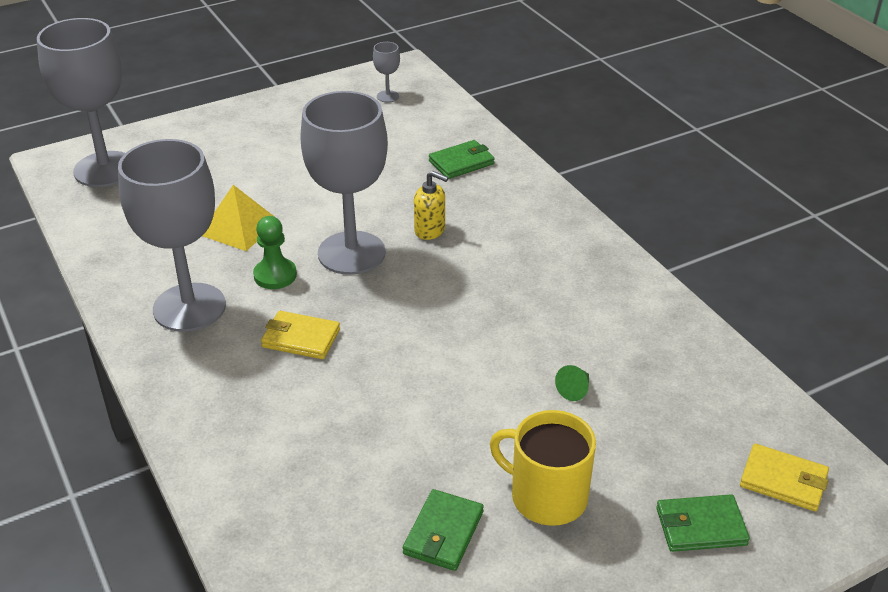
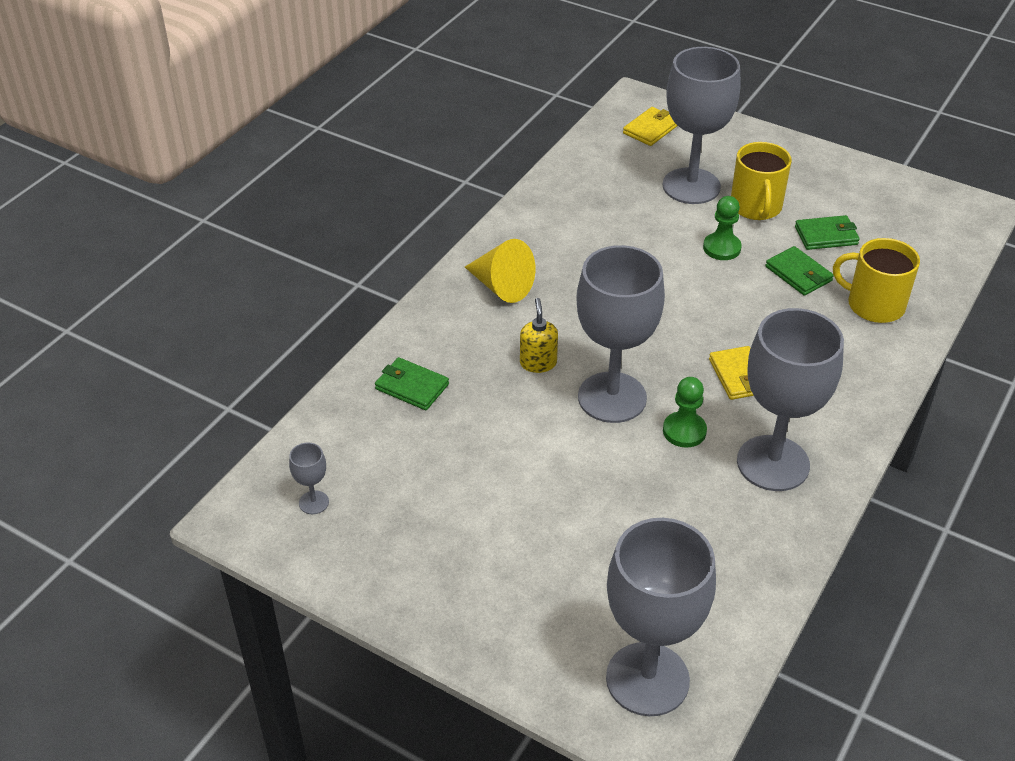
camera: 120 degrees left, 5 degrees up
(239, 227) = (643, 494): yellow pyramid -> none
(295, 500) = (874, 305): none -> yellow mug
(492, 423) = (721, 248): none -> green pawn
(550, 246) = (501, 286): none -> yellow cone
(575, 389) = (655, 223): green cone -> none
(628, 456) = (691, 186): none -> grey goblet
(700, 526) = (716, 149): green wallet -> green wallet (798, 274)
(783, 481) = (651, 129): yellow wallet -> yellow wallet turned 45 degrees clockwise

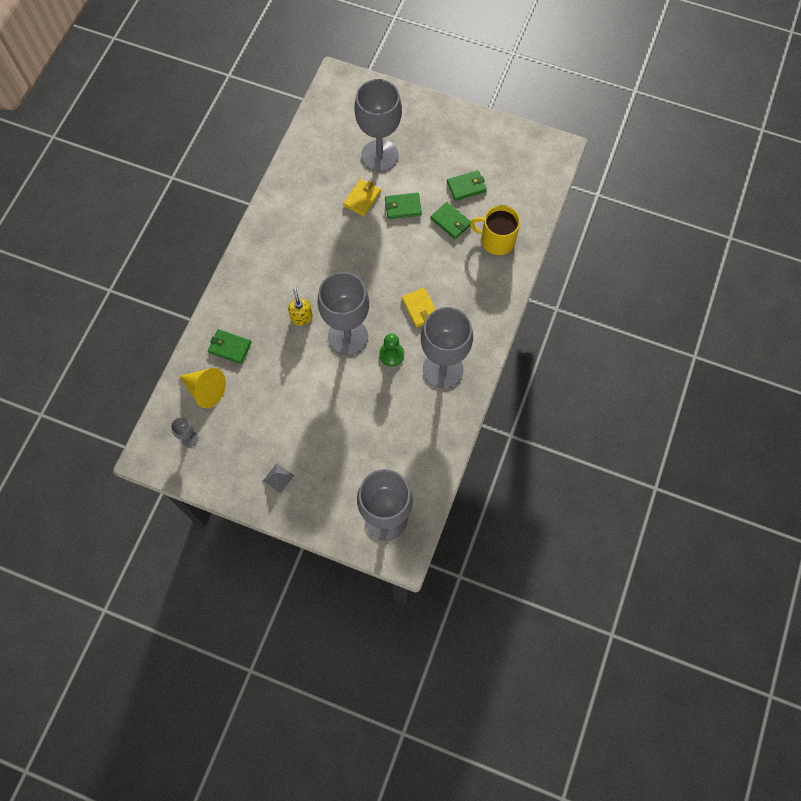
camera: 10 degrees left, 25 degrees up
(457, 582) = (278, 478): none -> grey pyramid
(501, 286) = (271, 260): yellow cone -> yellow cone (205, 390)
(651, 129) = (349, 106): yellow wallet -> yellow wallet (362, 198)
(721, 248) = (403, 207): green pawn -> green wallet
(756, 207) = (422, 168): yellow mug -> none

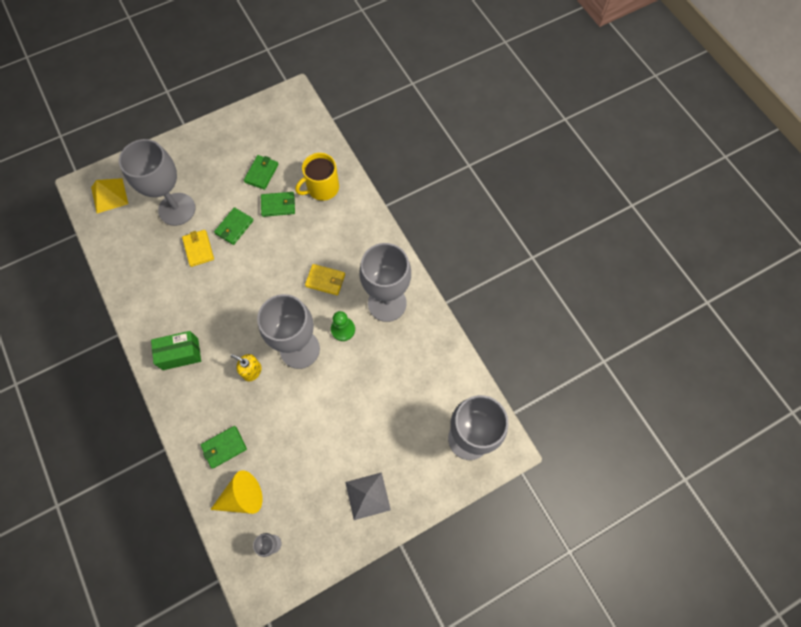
camera: 50 degrees left, 0 degrees up
(271, 258) = (180, 354): none -> green box
(278, 478) = (367, 496): grey pyramid -> grey pyramid, size x1.66
(347, 102) = (109, 195): none -> yellow pyramid

